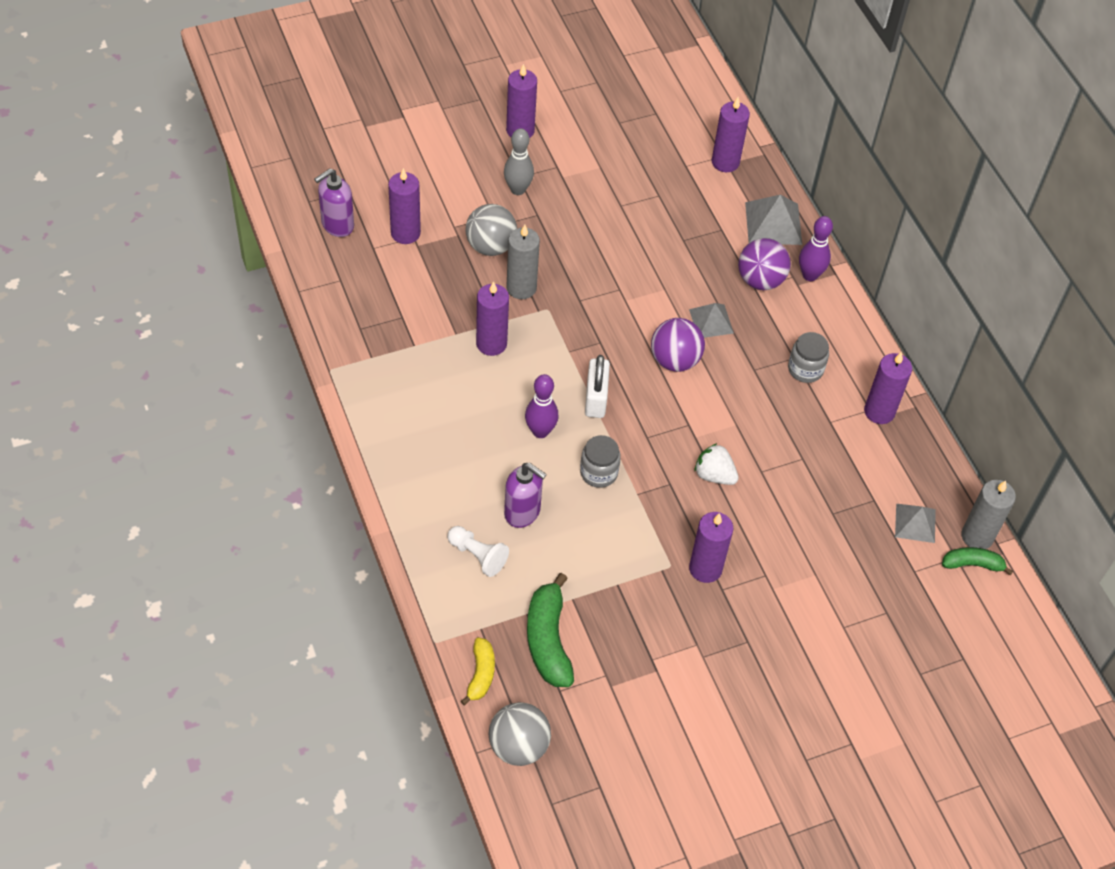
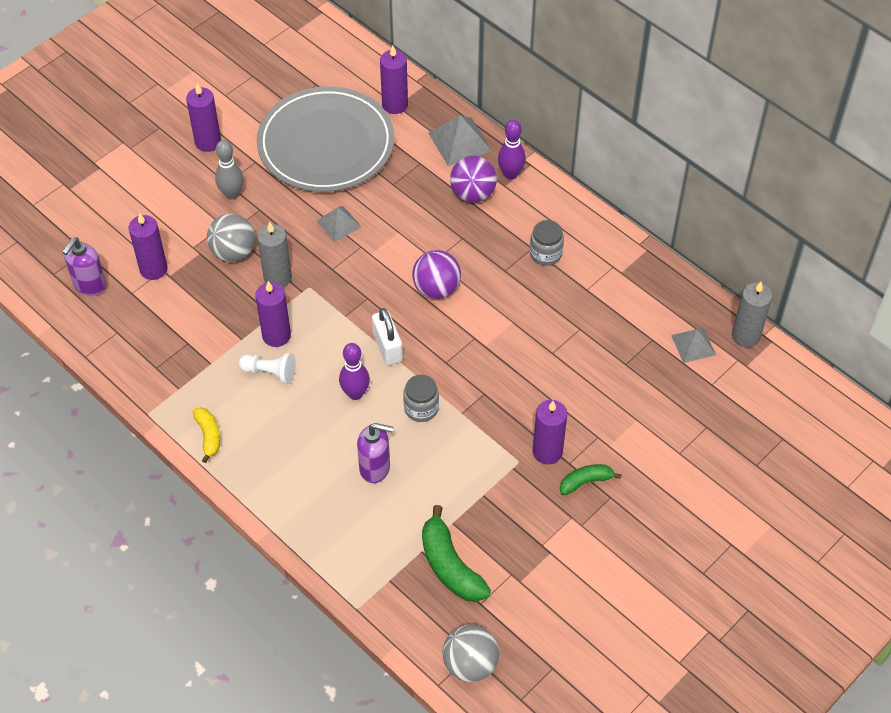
camera: 20 degrees left, 0 degrees up
(477, 556) = (356, 520): white pawn -> white pawn (270, 372)
(481, 674) = (409, 618): yellow banana -> yellow banana (208, 436)
(636, 175) = (326, 144): none -> grey plate
(711, 321) = (450, 244): grey pyramid -> grey pyramid (338, 224)
(714, 475) = (516, 371): white strawberry -> none
(879, 411) = (621, 265): purple candle -> none
(972, 564) = (753, 360): green banana -> green banana (586, 482)

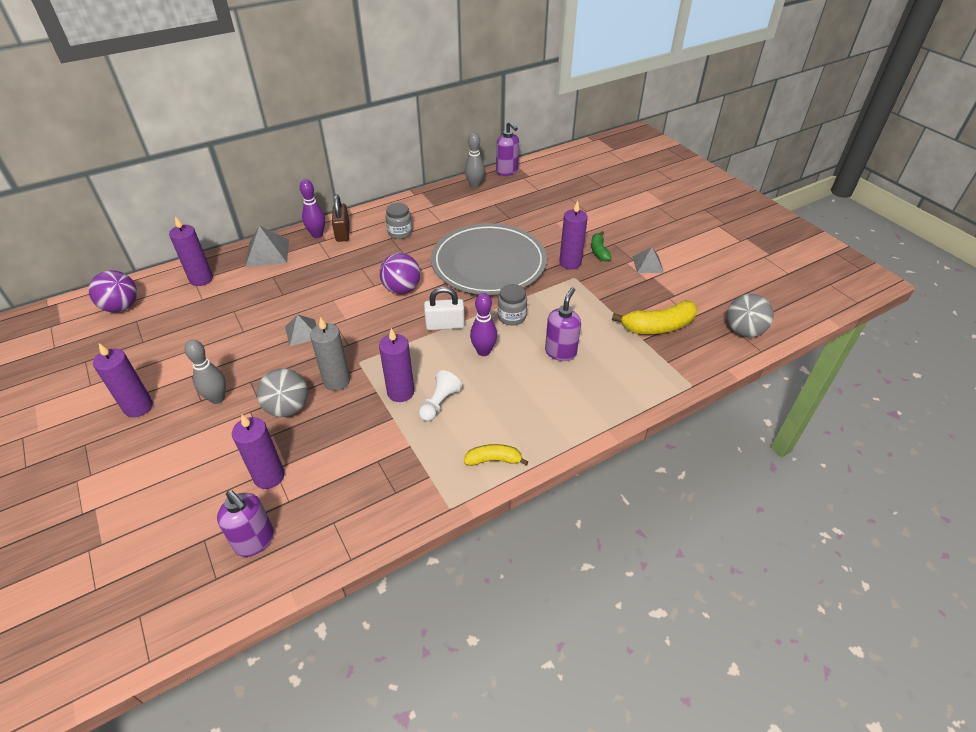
camera: 75 degrees left, 10 degrees down
(326, 144) = (209, 325): grey plate -> grey plate (488, 263)
(450, 565) = (658, 326): green banana -> yellow banana
(473, 194) = (322, 255): purple ball -> purple ball (121, 307)
(524, 197) = (343, 232): none -> brown padlock
(690, 305) = (474, 185): none -> grey bowling pin
(693, 345) = (505, 190): grey pyramid -> grey pyramid (648, 264)
(745, 336) = (507, 171): grey candle -> purple soap dispenser

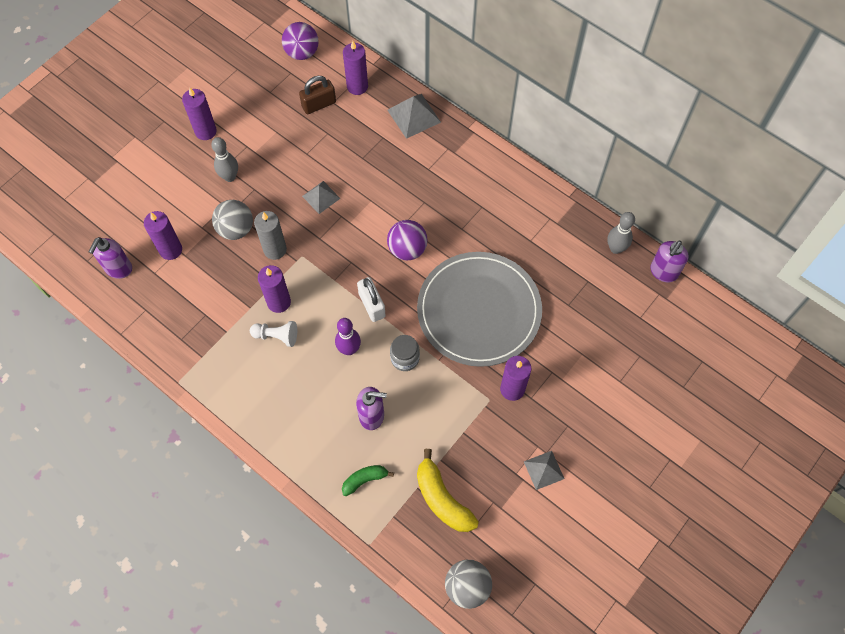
camera: 70 degrees right, 20 degrees up
(317, 235) = (458, 142): purple bowling pin -> none
(343, 232) = (471, 161): brown padlock -> brown padlock (319, 104)
(400, 232) = (494, 211): grey jar -> none
(494, 460) = (231, 398): yellow banana -> none
(599, 251) = (546, 413): green banana -> green banana (365, 480)

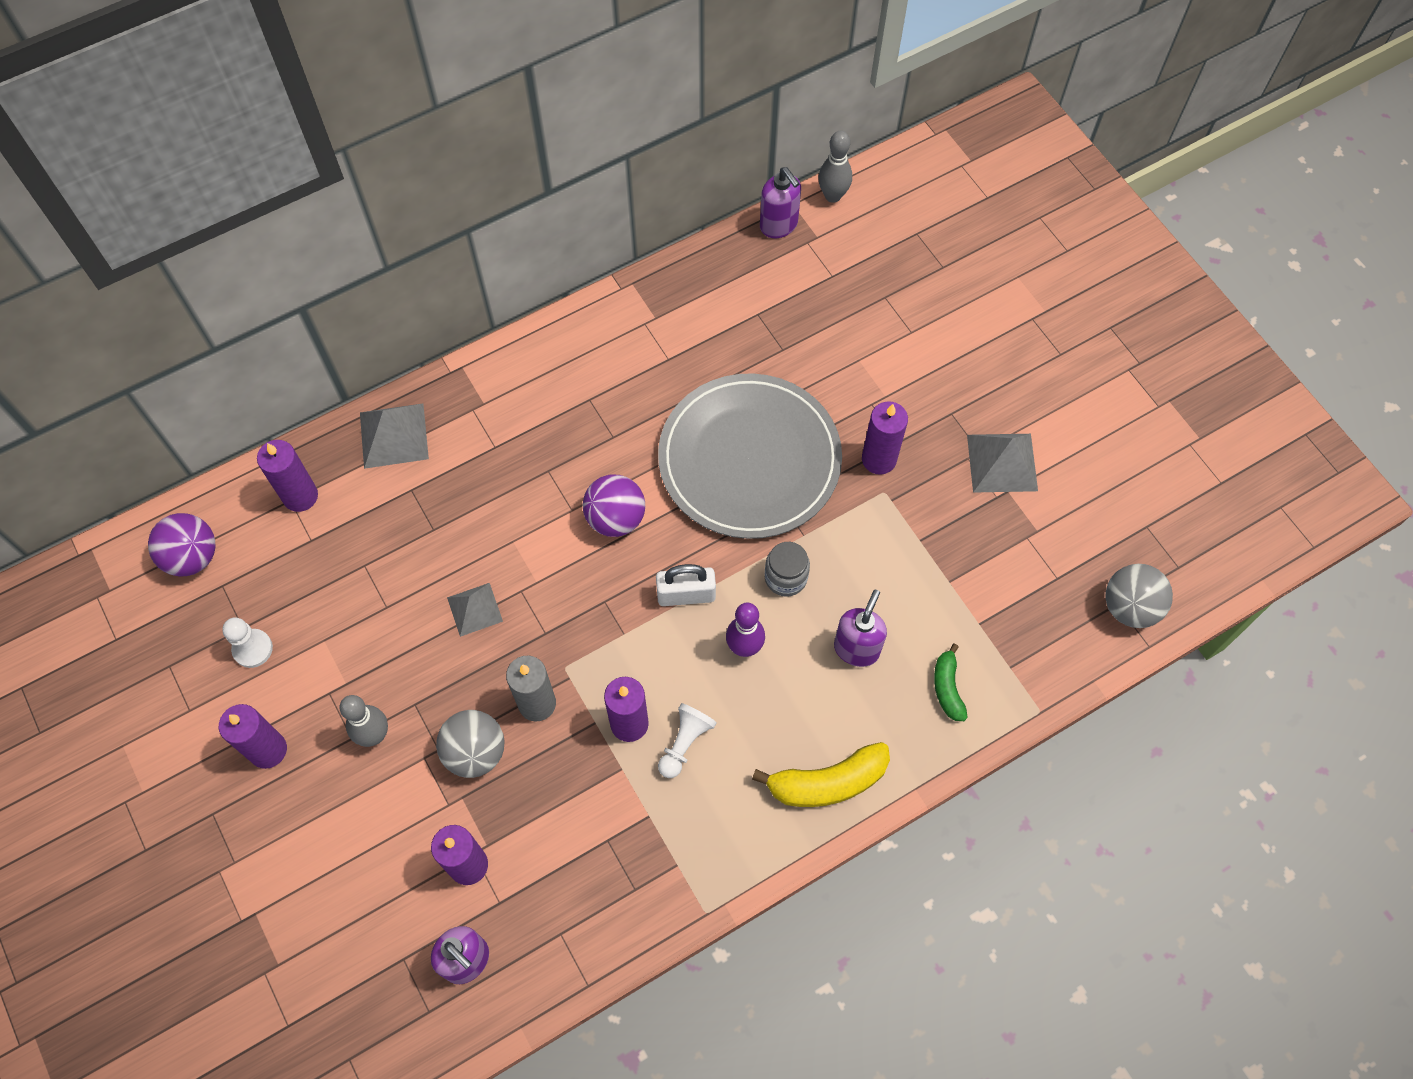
camera: 70 degrees left, 0 degrees up
(259, 101) = (252, 649): none -> white pawn
(319, 104) = (305, 561): brown padlock -> none
(442, 499) = (1004, 598): yellow banana -> yellow banana (827, 782)
(544, 470) = (1002, 462): grey pyramid -> grey pyramid, size x1.51
(615, 248) = (723, 264): grey bowling pin -> grey bowling pin (832, 196)

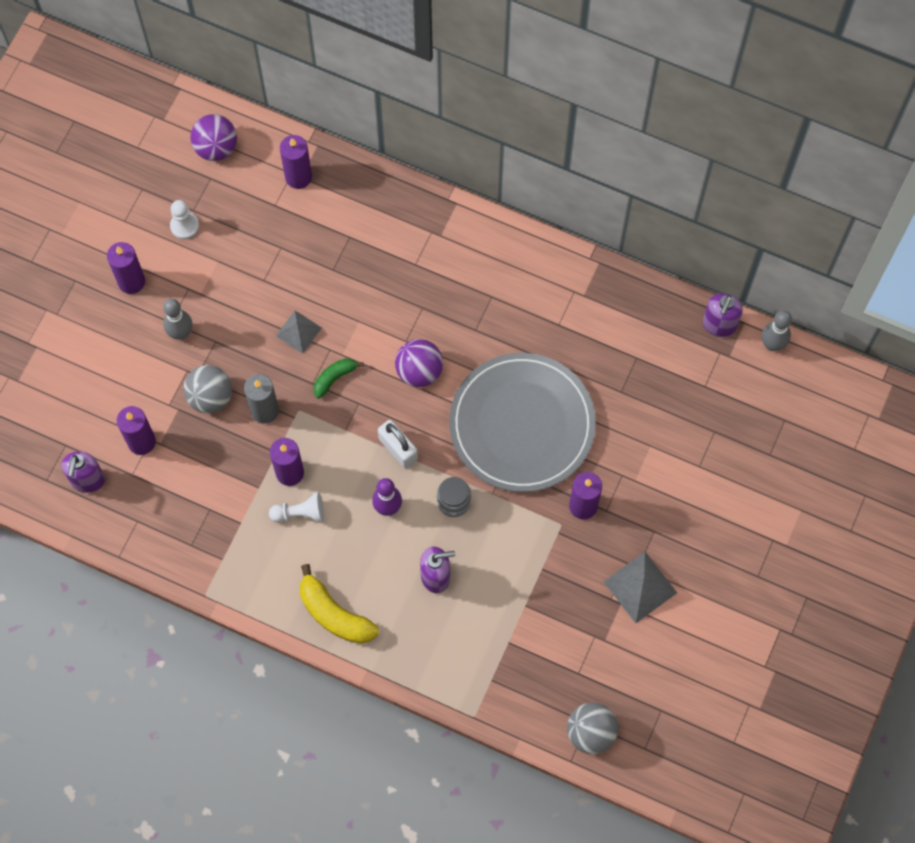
camera: 55 degrees right, 5 degrees up
(394, 435) = (378, 199): grey pyramid -> none
(947, 688) = (449, 649): green banana -> green banana (334, 378)

